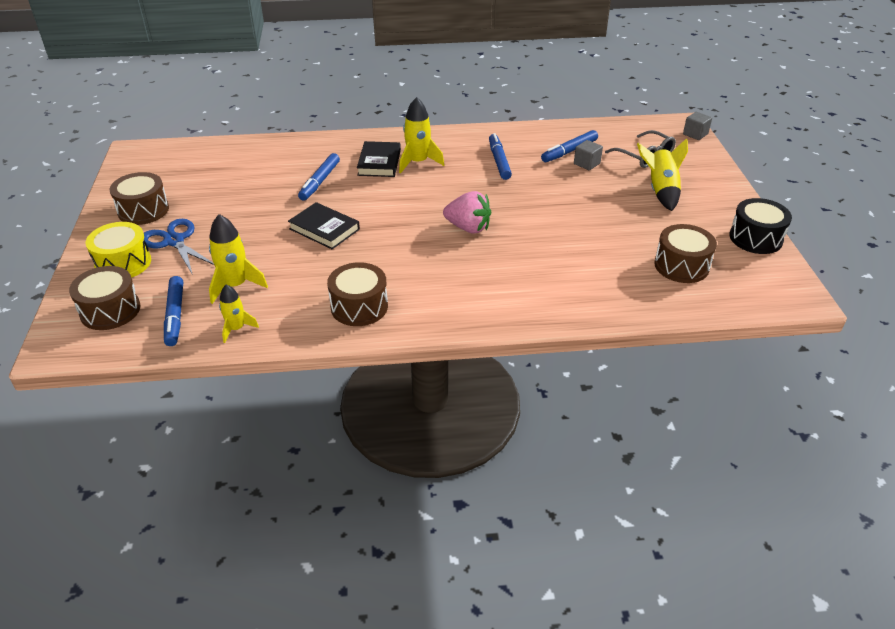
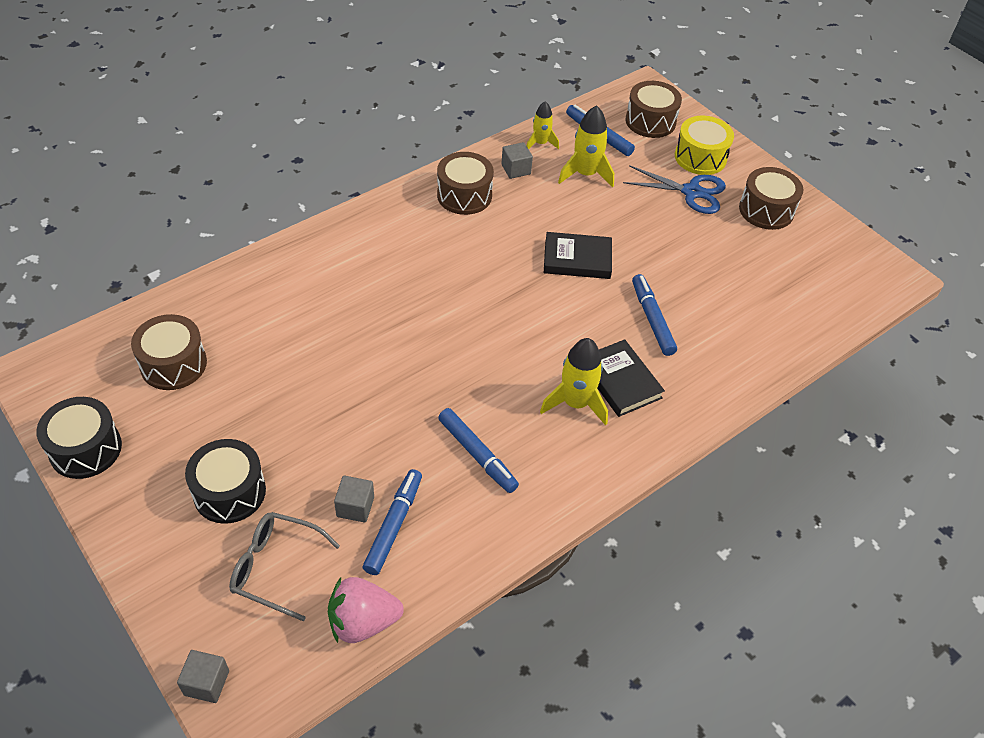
camera: 145 degrees right, 10 degrees up
(289, 312) = (516, 169): none -> grey cube
(468, 228) = (435, 321): pink strawberry -> pink strawberry (363, 622)
(661, 190) = (229, 492): yellow rocket -> black drum

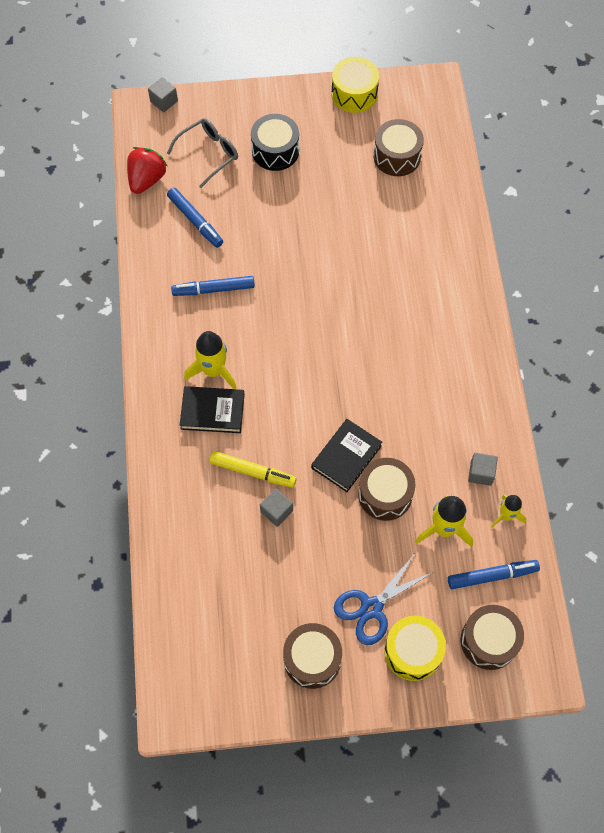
camera: 125 degrees right, 15 degrees up
(85, 449) = (354, 94): black drum -> yellow drum
(355, 507) = (221, 207): grey cube -> grey cube (276, 511)
(363, 622) = (147, 179): pink strawberry -> red strawberry
(464, 195) = (468, 413): brown drum -> brown drum (385, 494)
(652, 319) = (253, 472): blue marker -> yellow marker

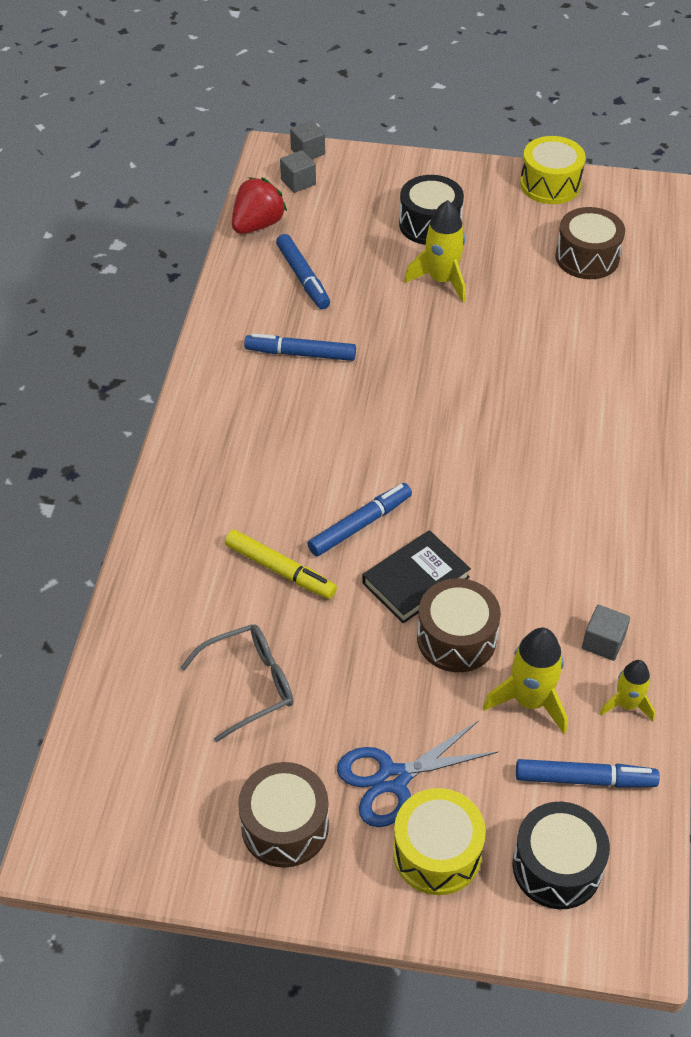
camera: 15 degrees right, 15 degrees down
(209, 154) = (345, 212): grey glasses -> grey glasses (249, 684)
(212, 411) = (251, 488): black book -> none
(213, 371) = (268, 442): yellow rocket -> yellow rocket (441, 280)
(276, 511) = (297, 625): grey cube -> grey cube (298, 182)
(297, 422) = (360, 525): none -> blue marker
(489, 641) = (557, 866): brown drum -> black drum

